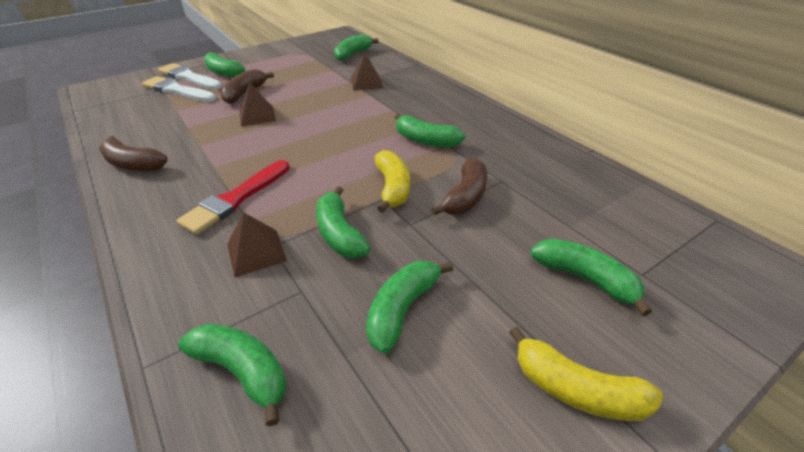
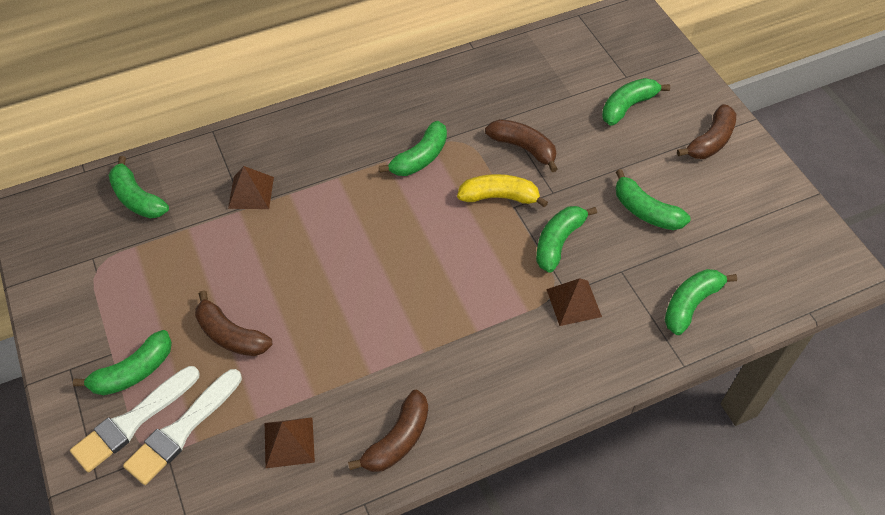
camera: 80 degrees left, 15 degrees up
(235, 199) = (491, 325): red brush -> none
(257, 116) = (309, 315): brown pyramid -> brown pyramid (289, 442)
(339, 233) = (558, 242): green banana -> green banana turned 135 degrees clockwise
(576, 389) = (710, 141): yellow banana -> brown banana

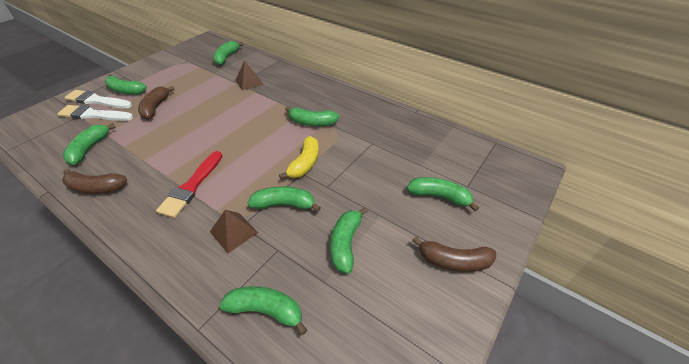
camera: 60 degrees right, 10 degrees down
(289, 442) = (90, 149): brown pyramid -> green banana
(466, 326) = (192, 186): none -> red brush
(499, 197) = (305, 163): yellow banana -> yellow banana turned 45 degrees clockwise
(523, 148) = (354, 159): brown banana -> none

